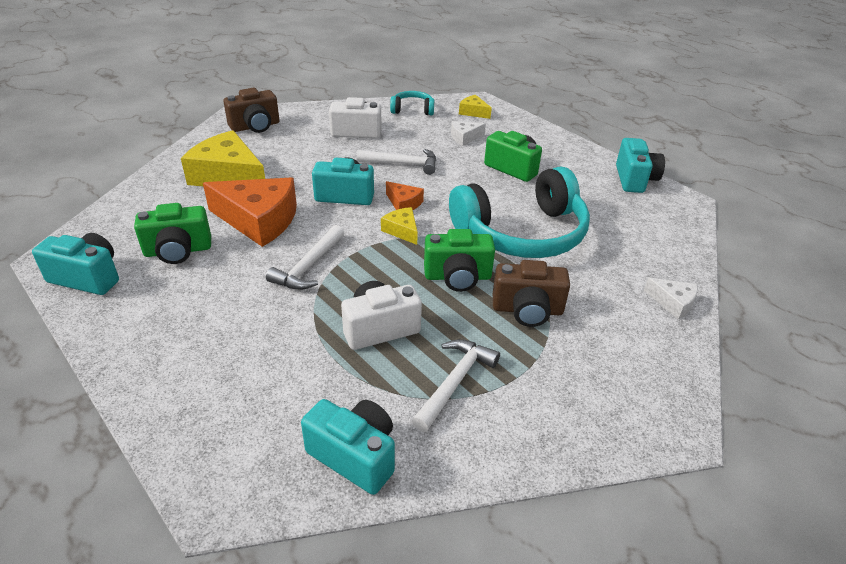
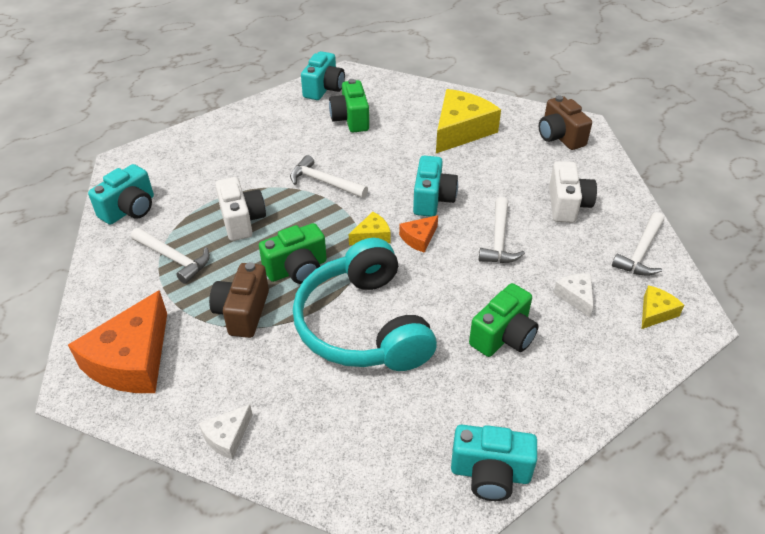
camera: 95 degrees right, 5 degrees up
(259, 220) = (390, 152): orange cheese -> orange cheese (132, 360)
(412, 110) = (641, 252): turquoise headphones -> white hammer
(457, 277) = (297, 269): green camera -> green camera turned 120 degrees counterclockwise

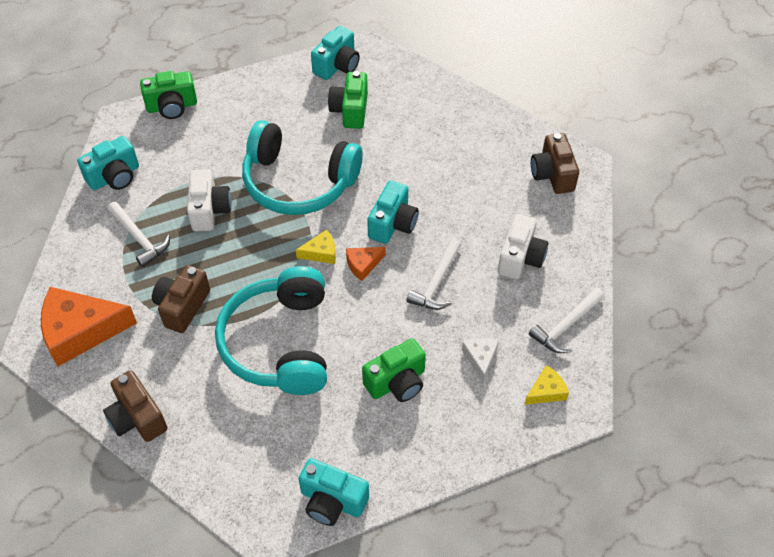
camera: 15 degrees right, 10 degrees up
(132, 360) = (81, 331): orange cheese -> orange cheese turned 45 degrees clockwise
(227, 436) = (137, 418): white cheese -> brown camera
(297, 269) = (242, 273): green camera -> green camera (172, 106)
(324, 182) = (298, 182): white hammer -> turquoise headphones
(461, 130) = (455, 146): yellow cheese -> none

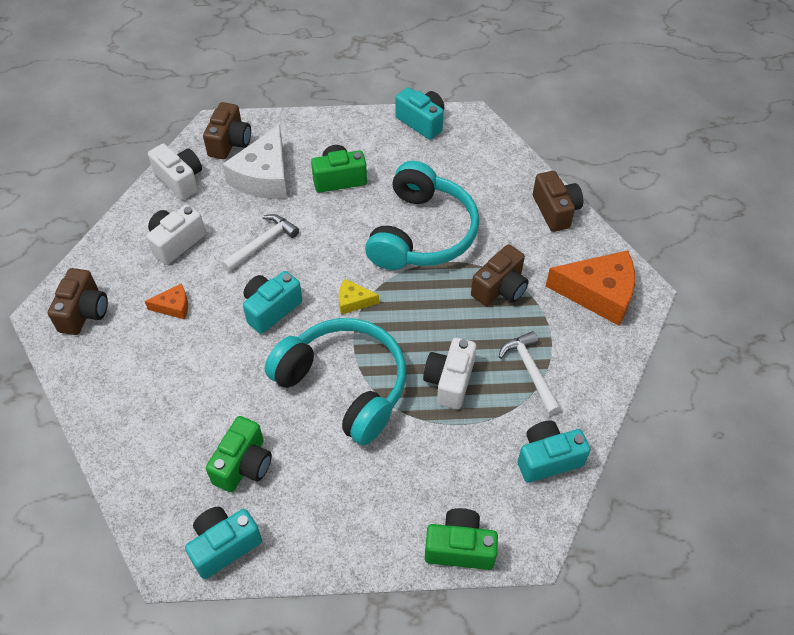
camera: 160 degrees left, 0 degrees up
(363, 264) = (319, 278): orange cheese -> orange cheese (173, 306)
(480, 358) = (264, 177): white cheese -> white cheese, size x2.10
(546, 391) = (230, 143): yellow cheese -> brown camera
(566, 326) = (180, 180): white hammer -> white camera

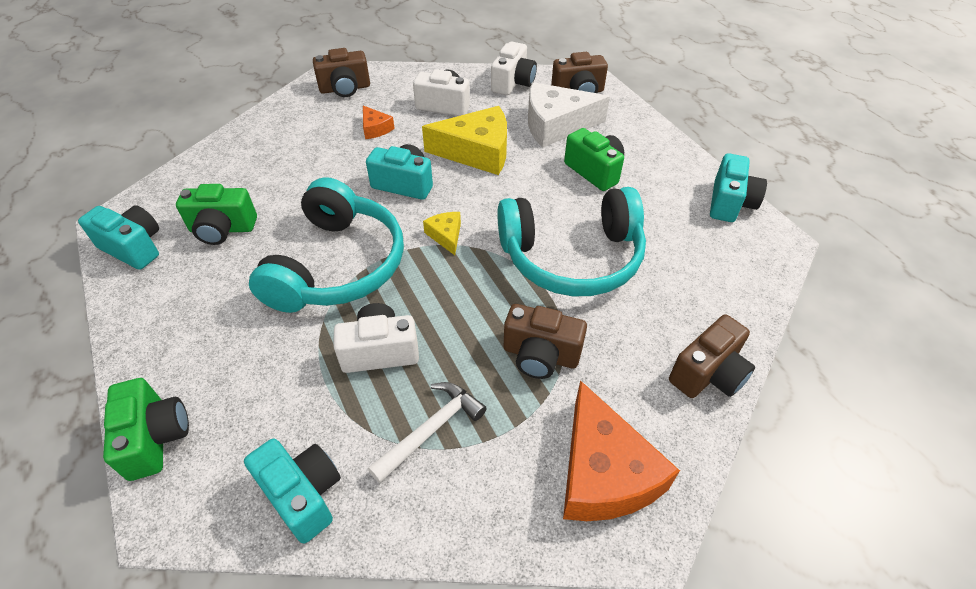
camera: 65 degrees right, 5 degrees down
(262, 243) = (477, 152): white hammer -> yellow cheese

